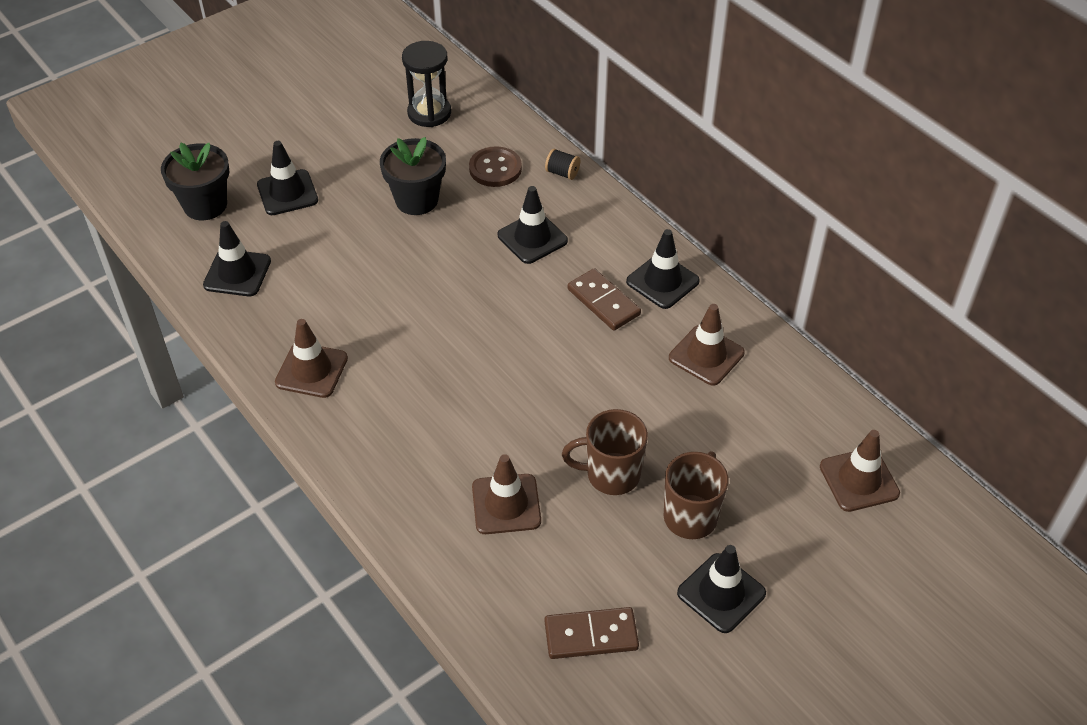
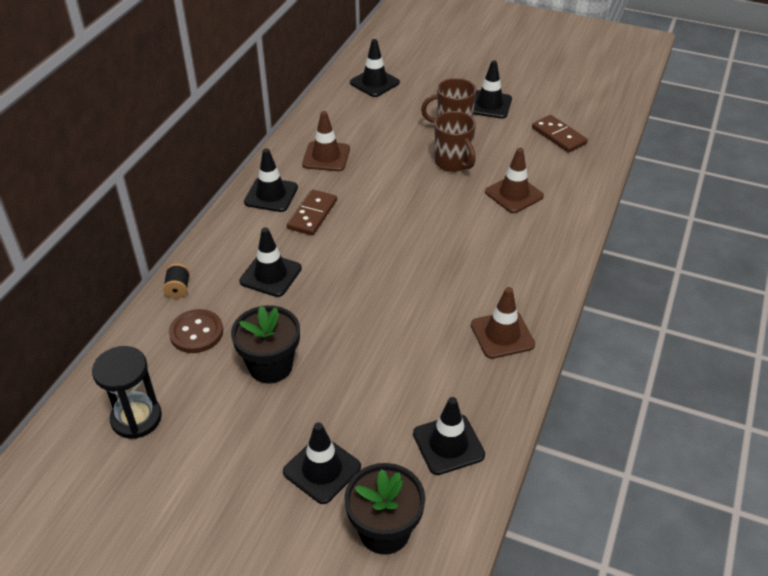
camera: 120 degrees left, 5 degrees down
(859, 480) = (374, 83): brown traffic cone -> black traffic cone

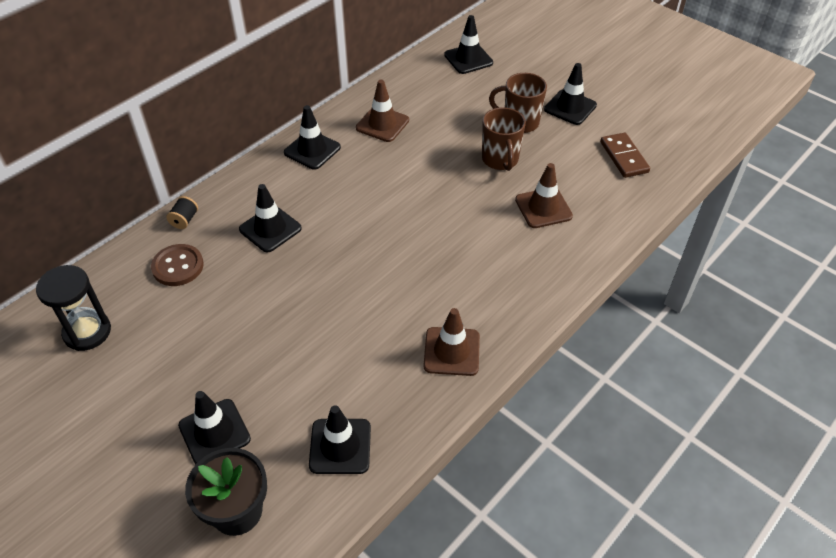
camera: 20 degrees right, 5 degrees up
(270, 366) = (223, 318): black flower pot -> none
(312, 214) = (338, 179): brown domino -> none

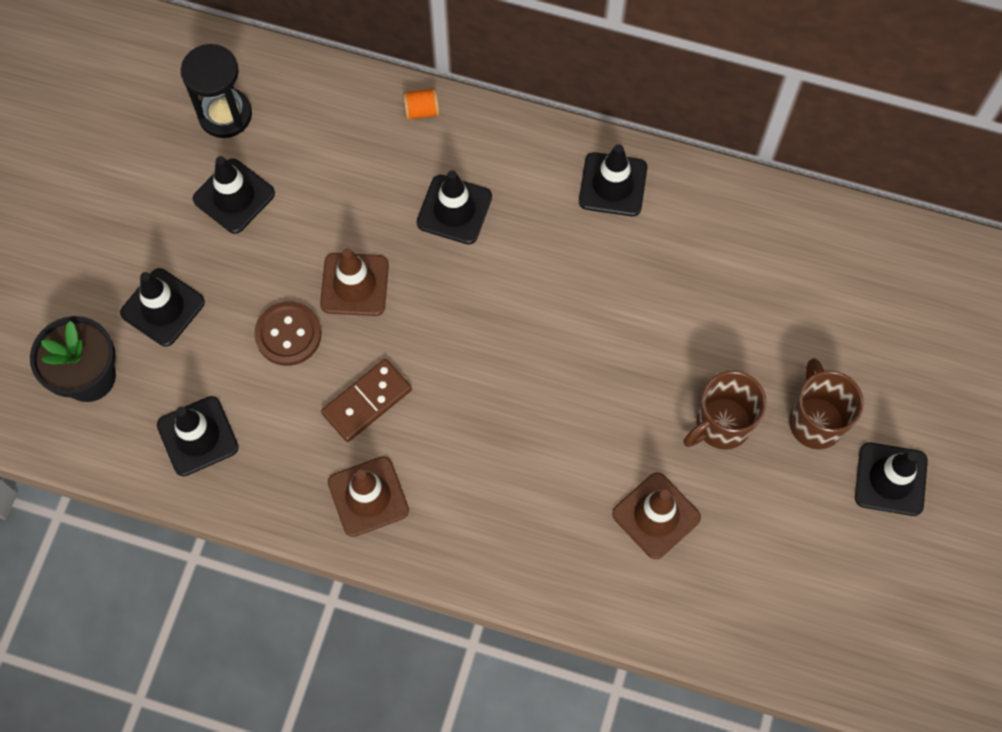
camera: 65 degrees right, 20 degrees up
(178, 266) = (351, 146): brown button -> brown button (288, 334)
(184, 220) = (421, 111): black spool -> orange spool
(382, 124) = (710, 244): brown traffic cone -> brown traffic cone (354, 284)
(468, 59) = (922, 293): black traffic cone -> black traffic cone (234, 196)
(624, 157) = (819, 591): brown domino -> brown domino (367, 402)

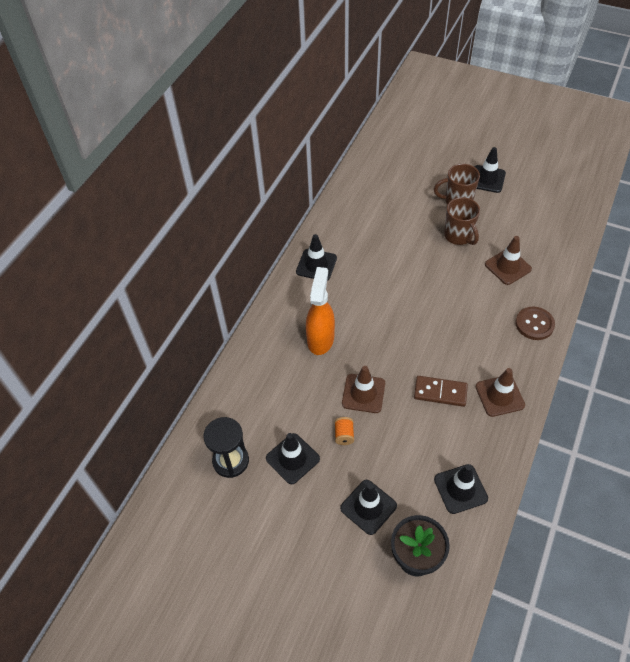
camera: 80 degrees left, 15 degrees down
(288, 334) = (393, 432): brown button -> brown button (534, 324)
(367, 402) = (440, 392): brown domino -> brown domino turned 45 degrees counterclockwise
(421, 111) = (251, 350): orange spool -> orange spool (344, 435)
(454, 210) = (320, 339): black traffic cone -> orange spray bottle

